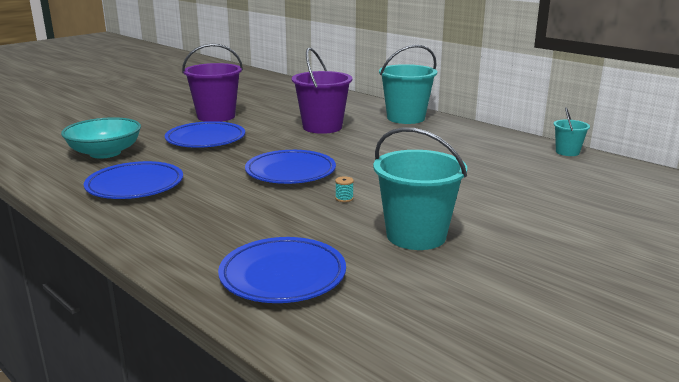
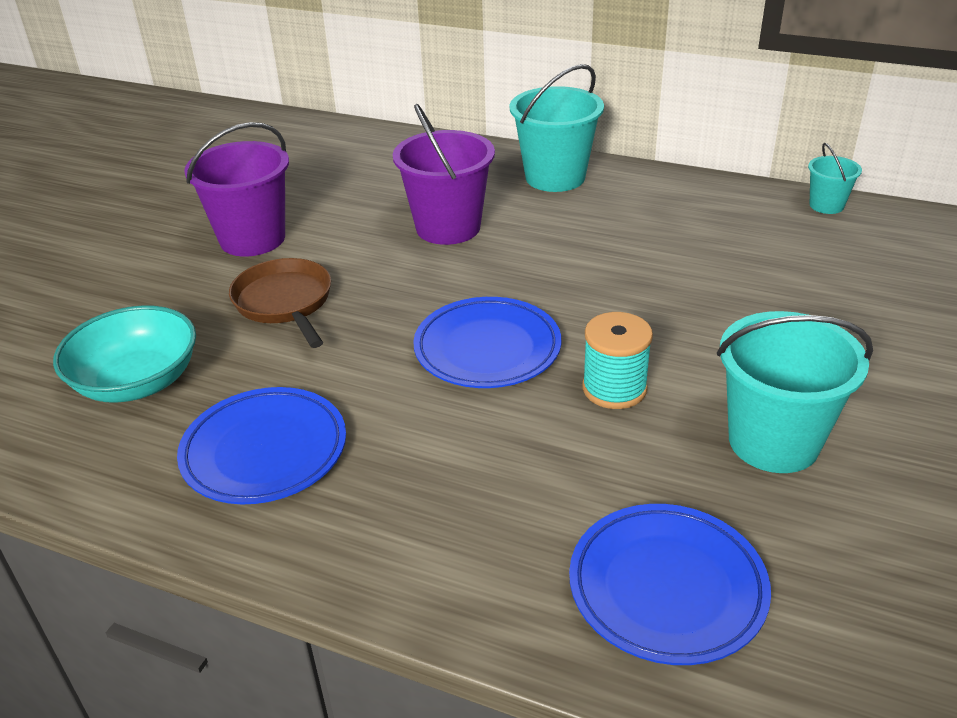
camera: 20 degrees left, 15 degrees up
(205, 139) = (285, 303): blue plate -> brown pan
(344, 198) = (614, 388): turquoise spool -> turquoise spool, size x2.25

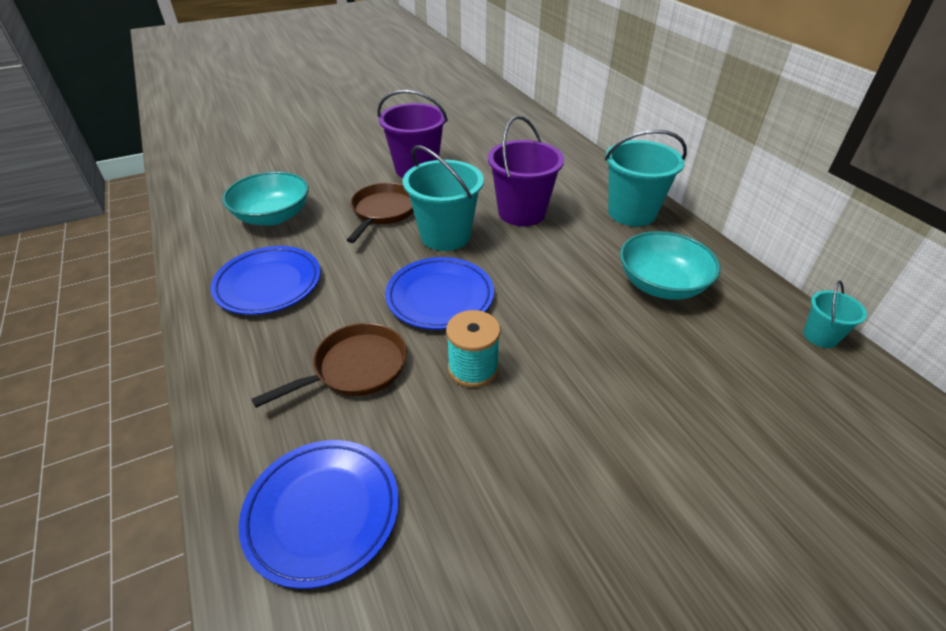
camera: 40 degrees right, 5 degrees up
(504, 461) = (355, 368): none -> brown pan
(667, 227) = (661, 284): none -> turquoise bowl
(773, 441) = (519, 477): turquoise bucket -> turquoise bucket (445, 236)

